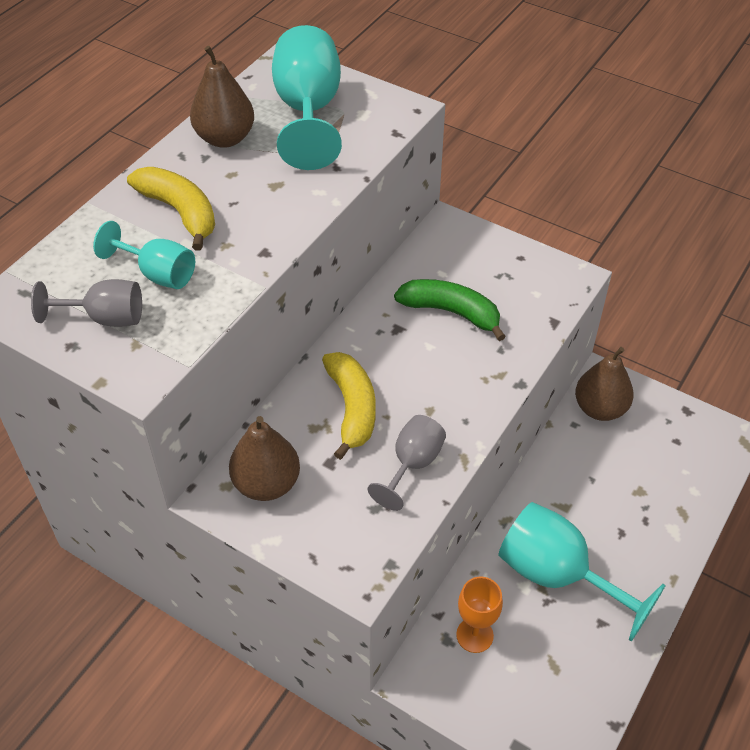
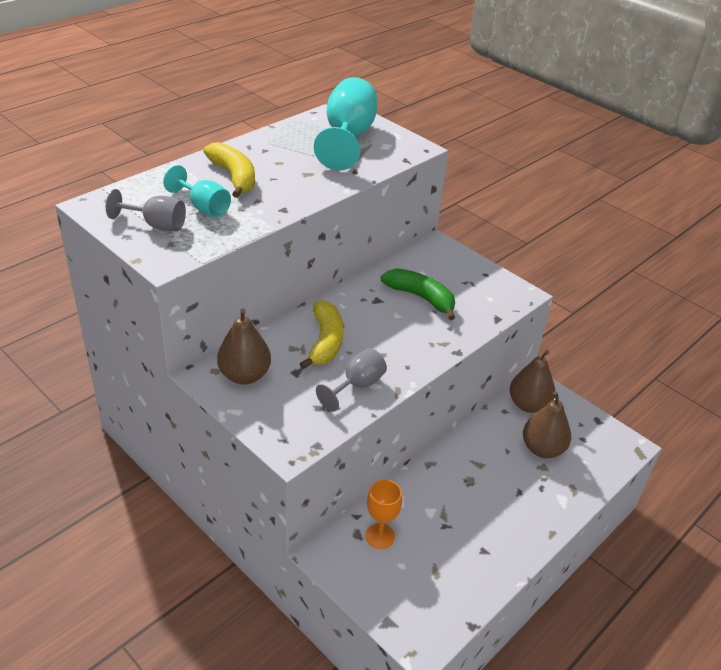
camera: 10 degrees right, 10 degrees down
(225, 138) = (283, 142): brown pear -> brown pear (542, 449)
(558, 576) = (459, 510): turquoise goblet -> none

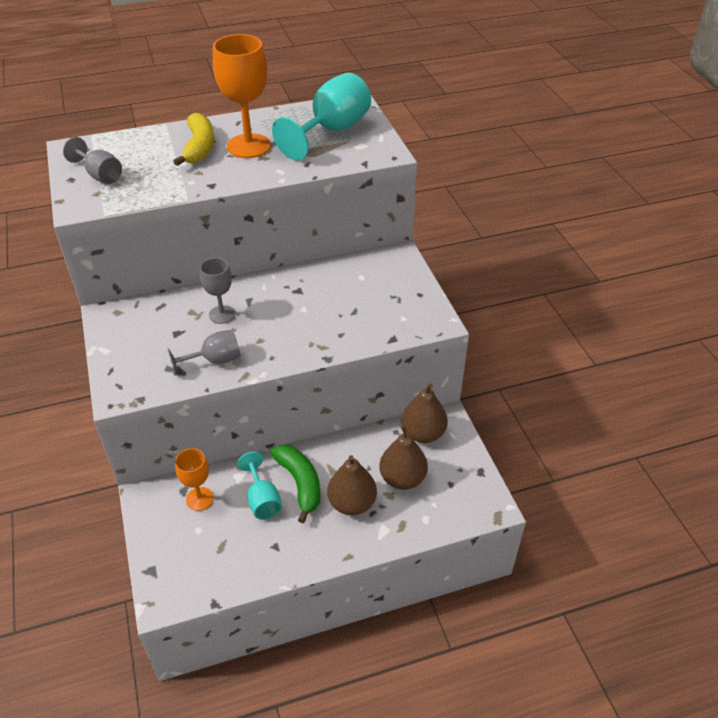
camera: 30 degrees right, 5 degrees up
(203, 207) = (149, 168): turquoise goblet -> turquoise goblet (262, 499)
(244, 375) = (135, 323): brown pear -> brown pear (352, 503)
(283, 166) = (249, 146): none -> orange goblet
(325, 342) = (222, 314): yellow banana -> grey goblet
(421, 298) = (338, 299): green banana -> green banana (300, 483)

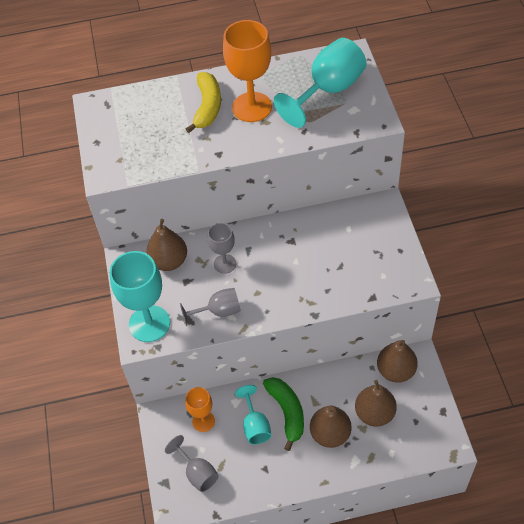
camera: 10 degrees right, 10 degrees up
(100, 175) = (121, 138): grey goblet -> grey goblet (197, 472)
(131, 376) = (149, 323): none -> turquoise goblet
(157, 315) = (169, 261): none -> brown pear

